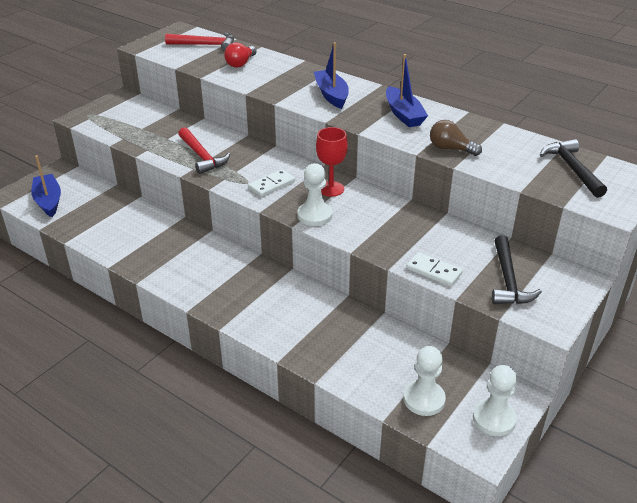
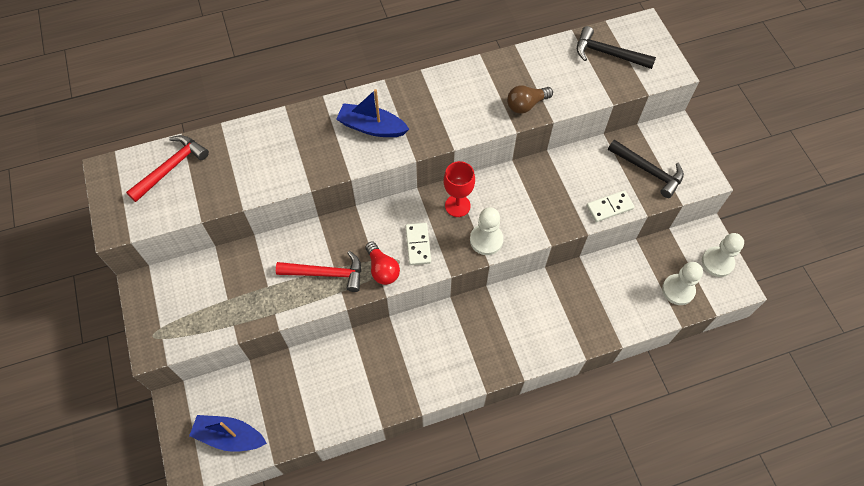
camera: 55 degrees left, 25 degrees up
(240, 63) = (243, 160): red light bulb -> red light bulb (382, 269)
(403, 114) = (449, 99): blue boat -> none

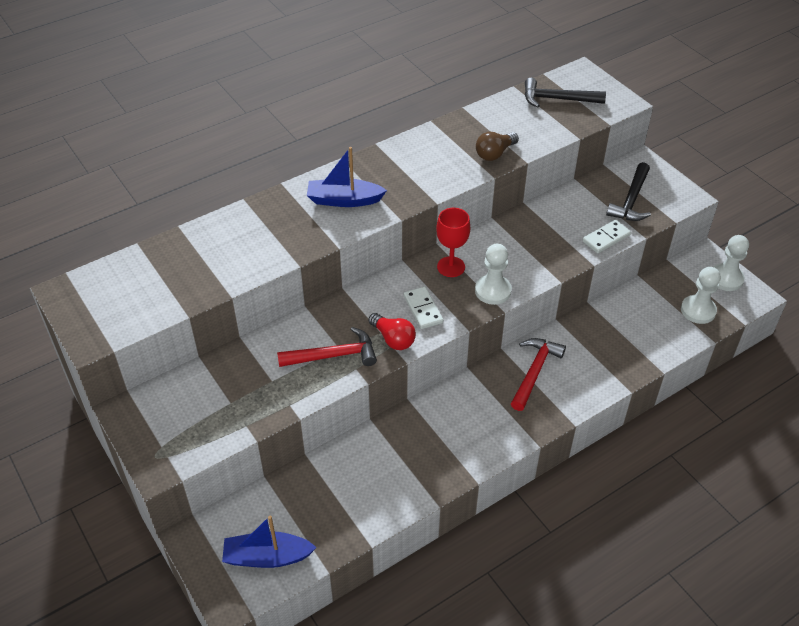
camera: 15 degrees left, 15 degrees down
(171, 167) = (137, 275): red hammer -> red hammer (534, 371)
(648, 171) = (631, 200): black hammer -> black hammer turned 90 degrees clockwise

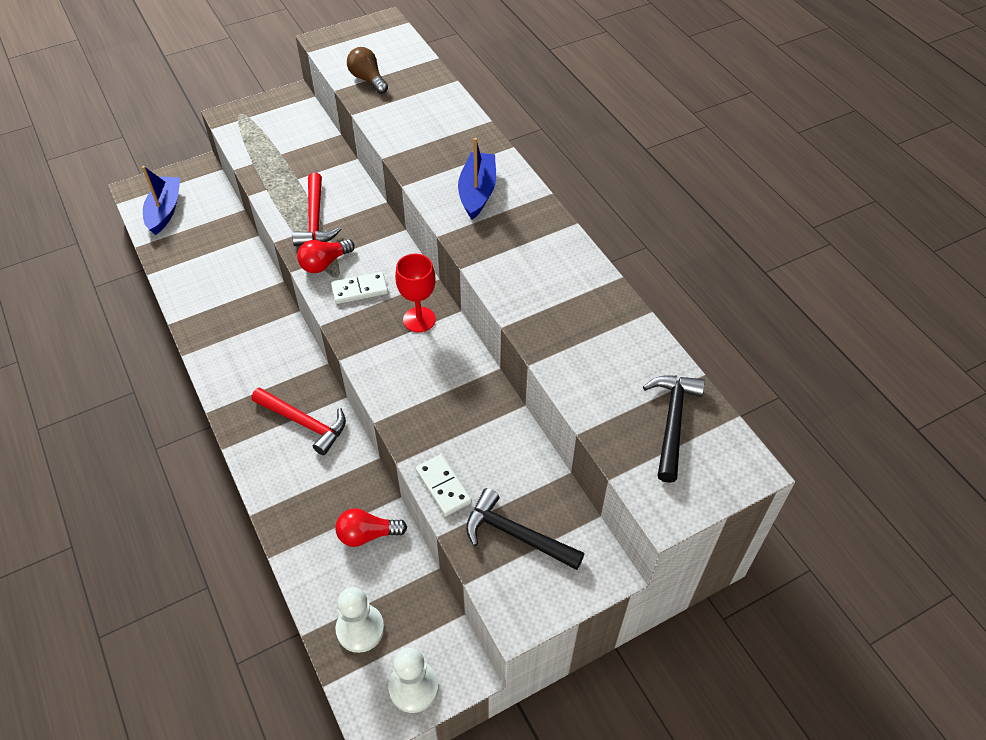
camera: 95 degrees right, 5 degrees up
(493, 291) = (373, 353): white pawn -> none
(494, 154) = (549, 333): brown light bulb -> brown light bulb (368, 79)
(625, 316) = (367, 534): none -> red light bulb

